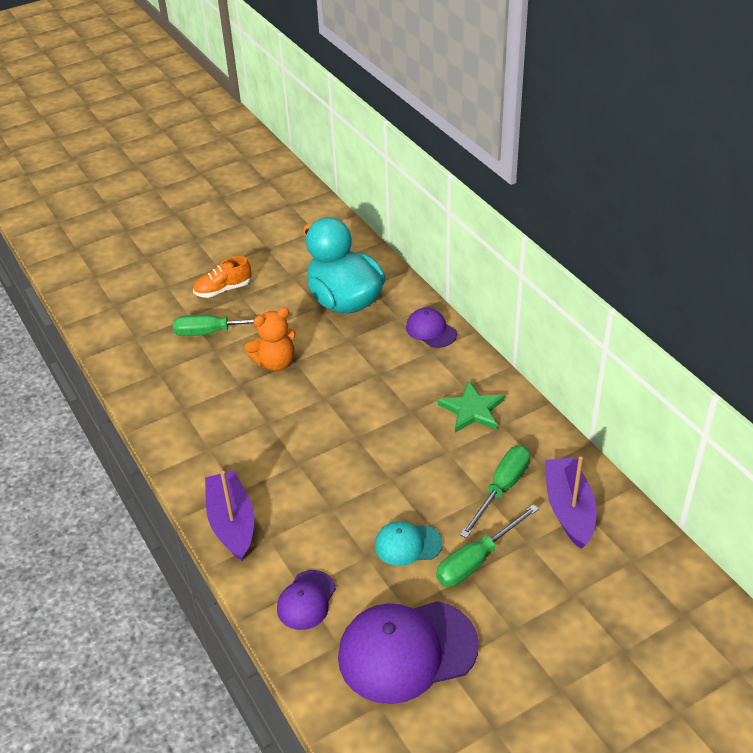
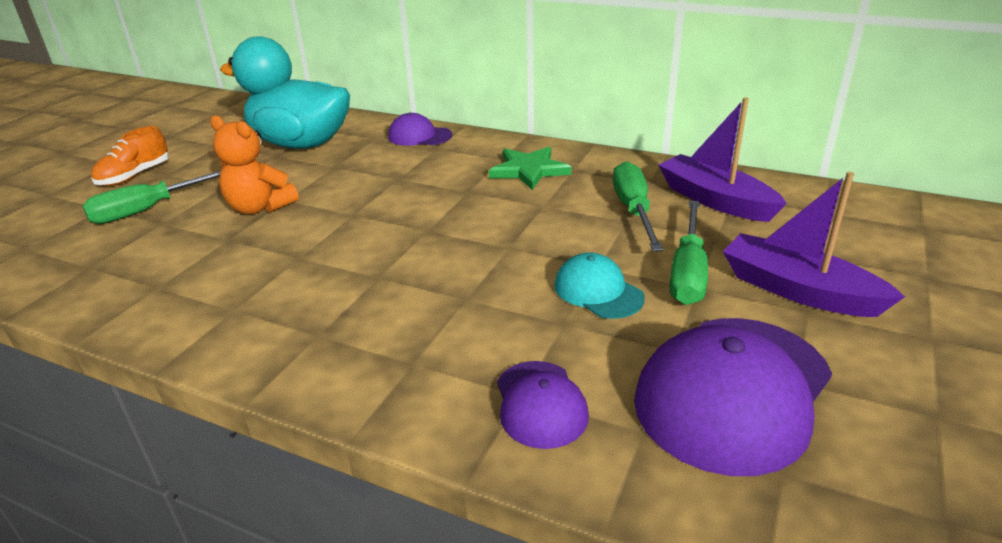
camera: 35 degrees left, 10 degrees down
(232, 523) = (341, 370): purple boat -> purple boat (798, 290)
(275, 362) = (260, 207): orange teddy bear -> orange teddy bear turned 90 degrees clockwise
(407, 544) = (598, 291): turquoise cap -> turquoise cap turned 90 degrees clockwise

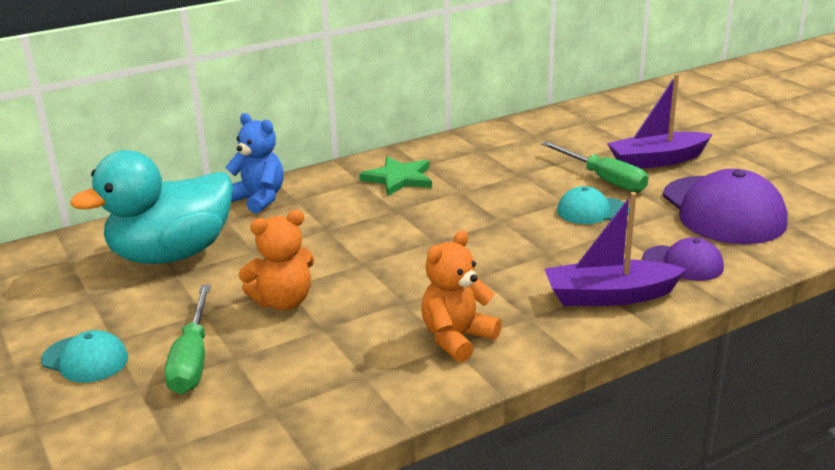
camera: 55 degrees left, 5 degrees down
(135, 176) = (85, 359): orange shoe -> turquoise cap
(247, 308) = (457, 339): none -> orange teddy bear
(419, 136) = (258, 199): purple cap -> blue teddy bear
(634, 210) = (511, 167): green screwdriver -> none
(715, 200) = (534, 141): purple boat -> purple boat (609, 296)

